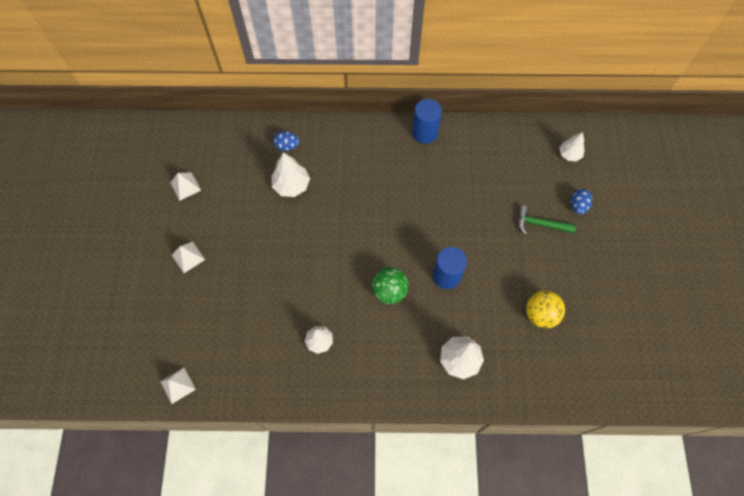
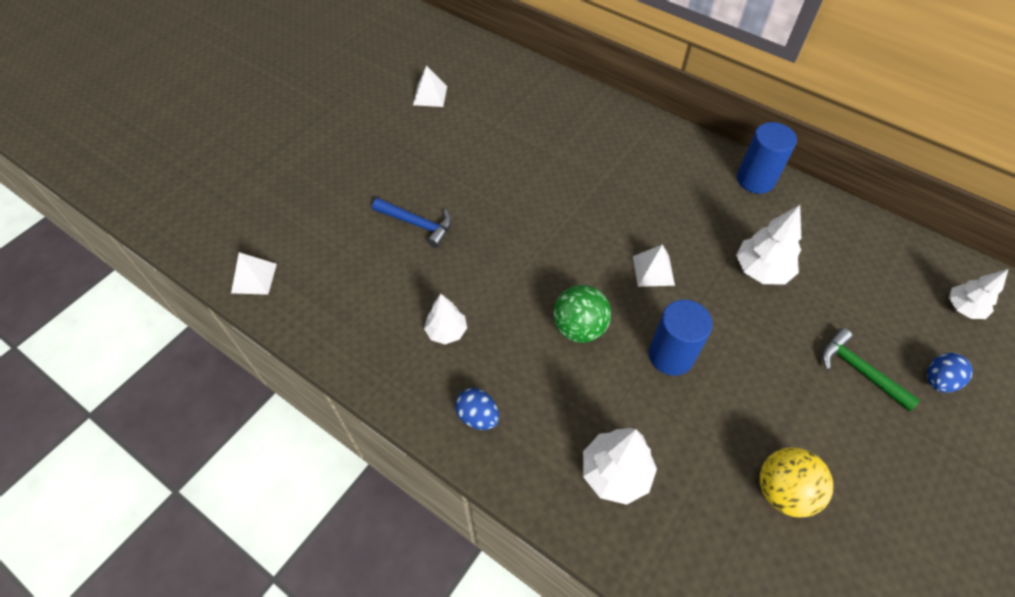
camera: 35 degrees right, 10 degrees down
(188, 257) = (375, 160): white pyramid -> white pyramid (653, 270)
(250, 285) = (417, 224): none -> blue hammer
(287, 146) = (571, 112): blue egg -> blue egg (477, 416)
(291, 185) = (545, 151): white tree -> white tree (761, 270)

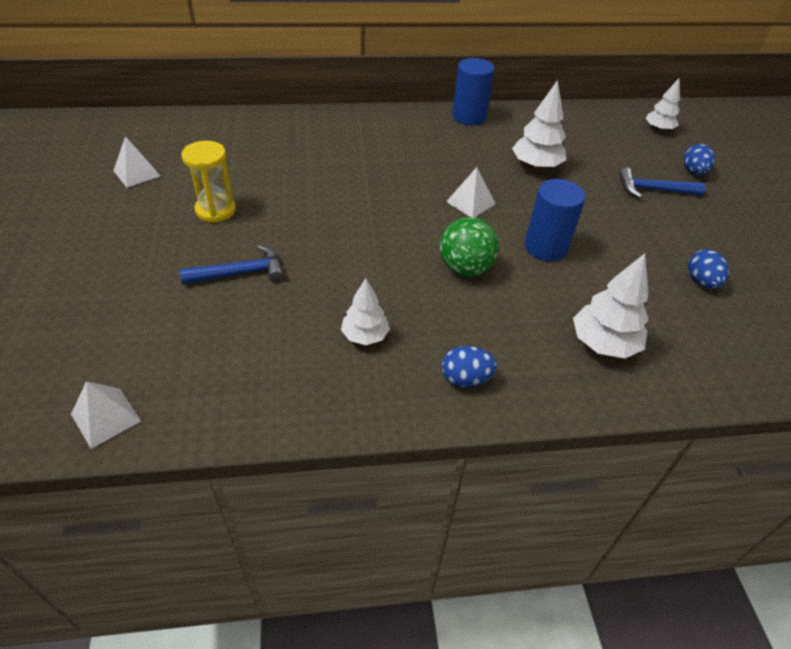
camera: 45 degrees left, 10 degrees down
(451, 159) = (215, 210): none -> yellow hourglass
(783, 491) = (701, 281): yellow ball -> blue egg
(859, 370) = (653, 190): green hammer -> blue hammer

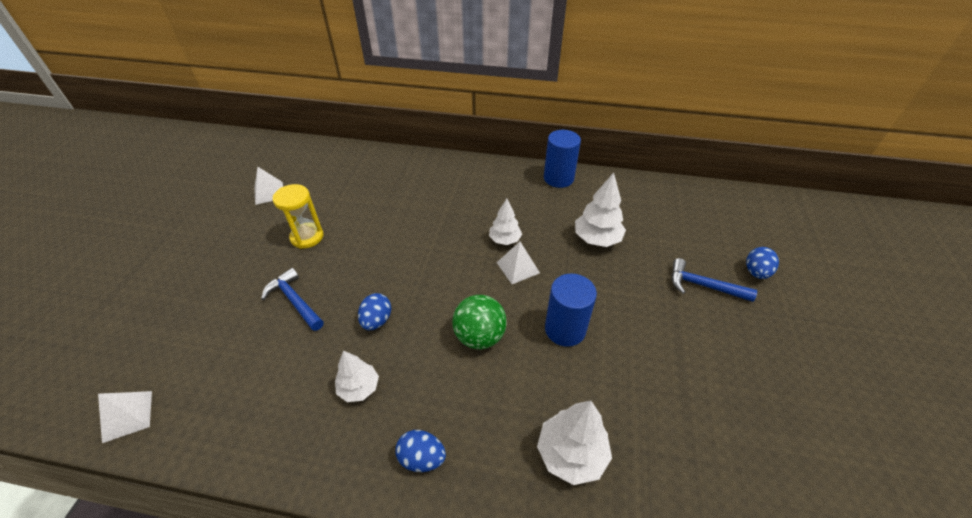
camera: 20 degrees right, 0 degrees up
(240, 273) = (294, 301): blue hammer -> blue hammer turned 135 degrees counterclockwise
(658, 129) = (739, 218): white tree -> white tree (505, 240)
(701, 281) = (708, 404): blue egg -> blue egg (377, 320)

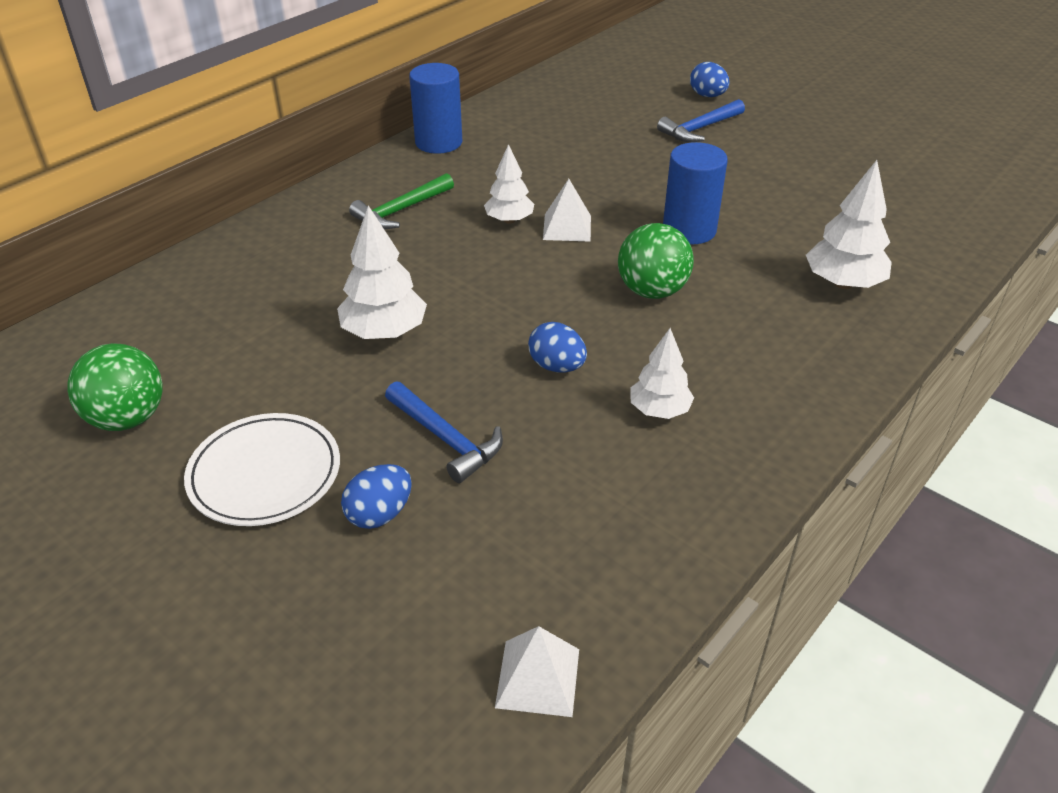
camera: 60 degrees left, 5 degrees down
(247, 250) = (265, 474): none -> white plate
(269, 193) = (128, 418): white pyramid -> green ball
(294, 301) = (446, 439): blue hammer -> blue hammer turned 120 degrees counterclockwise
(307, 237) = (308, 396): yellow hourglass -> none
(422, 458) = (791, 385): blue egg -> blue egg (379, 514)
(479, 196) = (401, 211): none -> green hammer
(597, 239) = (574, 159): white tree -> white tree (384, 332)

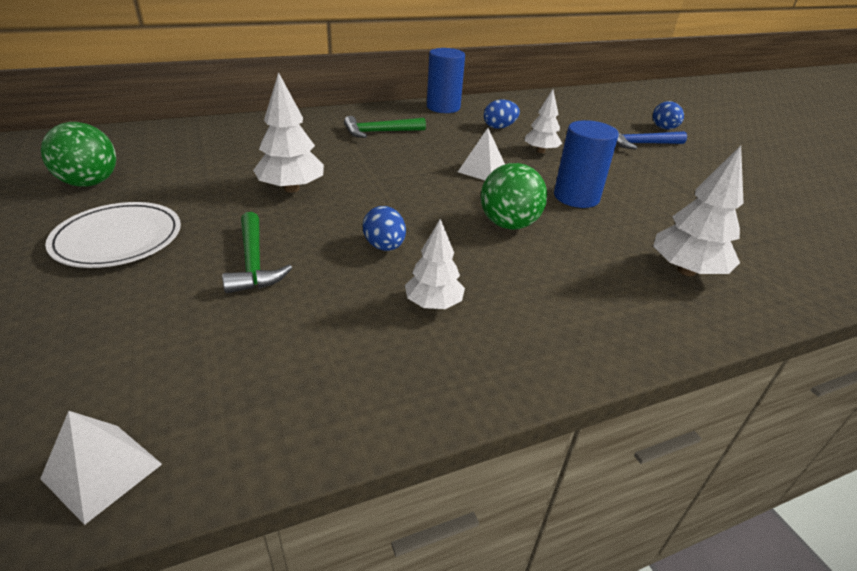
camera: 25 degrees right, 5 degrees down
(379, 514) = (151, 292): blue egg -> blue egg (499, 127)
(446, 439) = (254, 263): blue hammer -> green hammer
(509, 220) = (445, 155): white tree -> white tree (540, 151)

